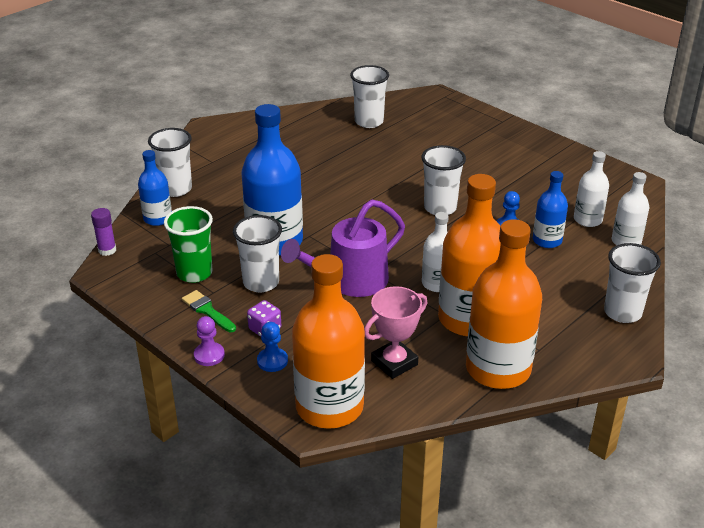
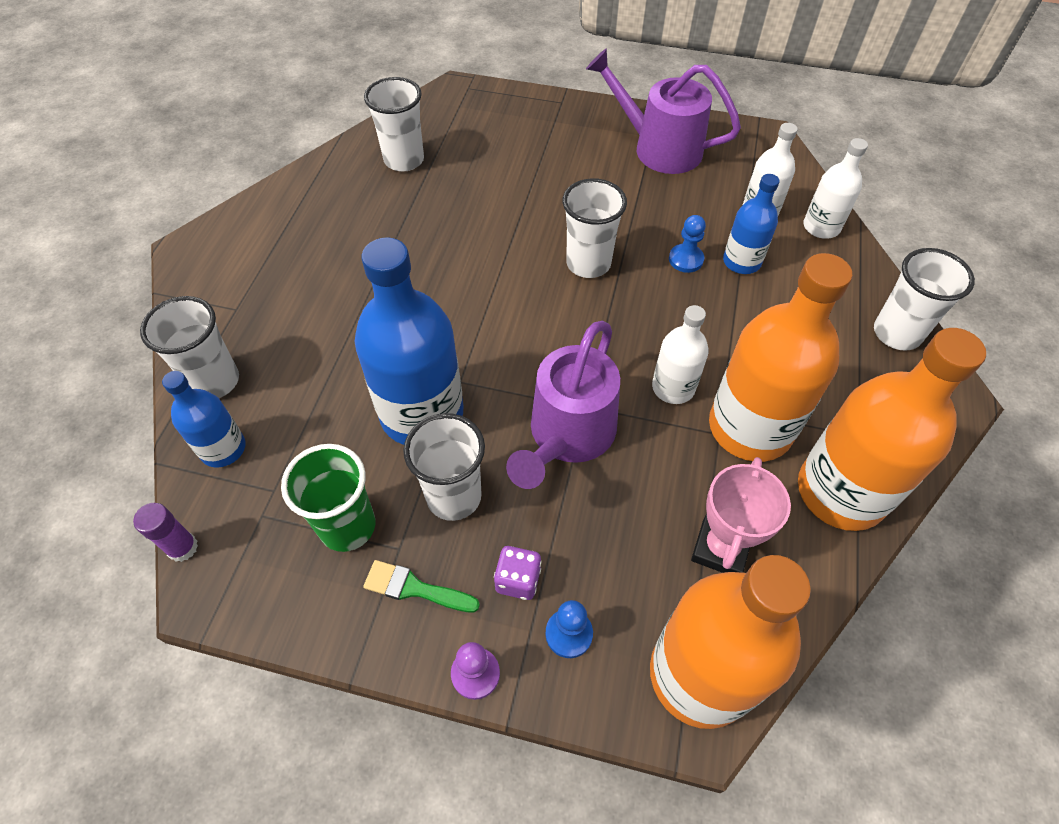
camera: 30 degrees left, 20 degrees up
(547, 165) = (658, 148): none -> purple watering can

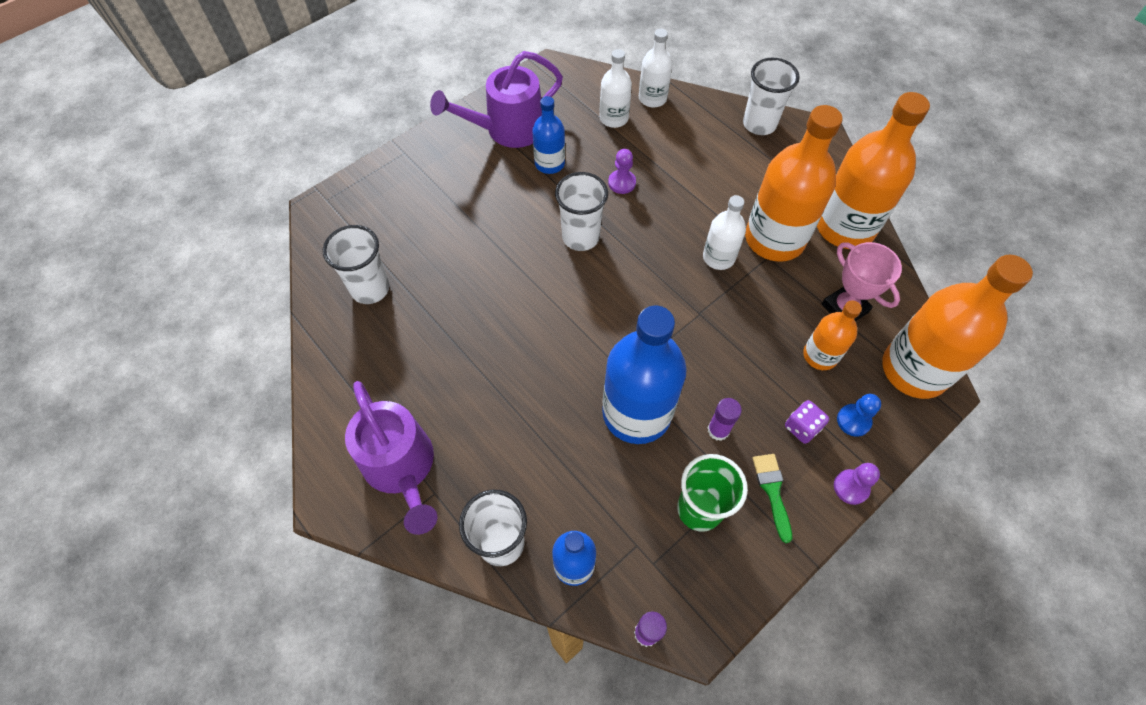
camera: 55 degrees left, 5 degrees up
(414, 588) = (772, 491): green brush -> green brush turned 120 degrees clockwise
(454, 496) = (718, 430): white cup -> purple glue stick
(567, 436) = (715, 337): purple watering can -> purple watering can (402, 468)
(630, 553) = (820, 355): none -> orange bottle
(686, 259) = (622, 183): blue pawn -> purple pawn
(741, 262) = (647, 156): blue bottle -> blue bottle (549, 163)

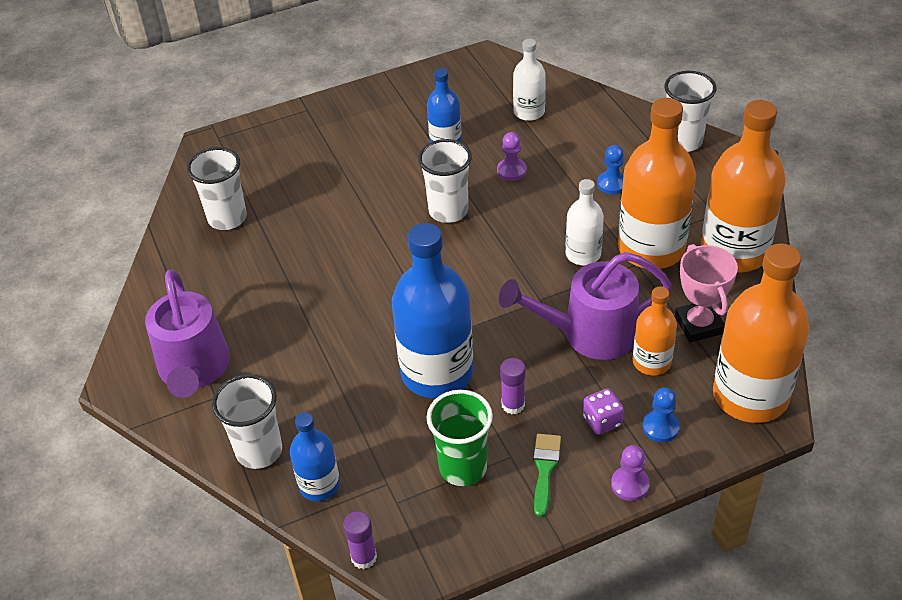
camera: 20 degrees right, 15 degrees down
(507, 130) = (416, 105): purple watering can -> purple watering can (589, 334)
(652, 98) = (578, 100): white bottle -> none
(715, 179) = (612, 184): none -> blue pawn

